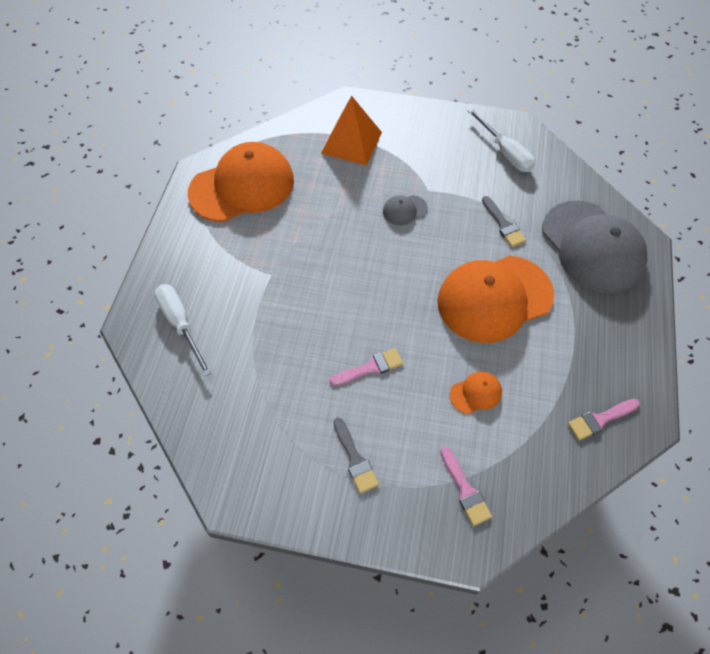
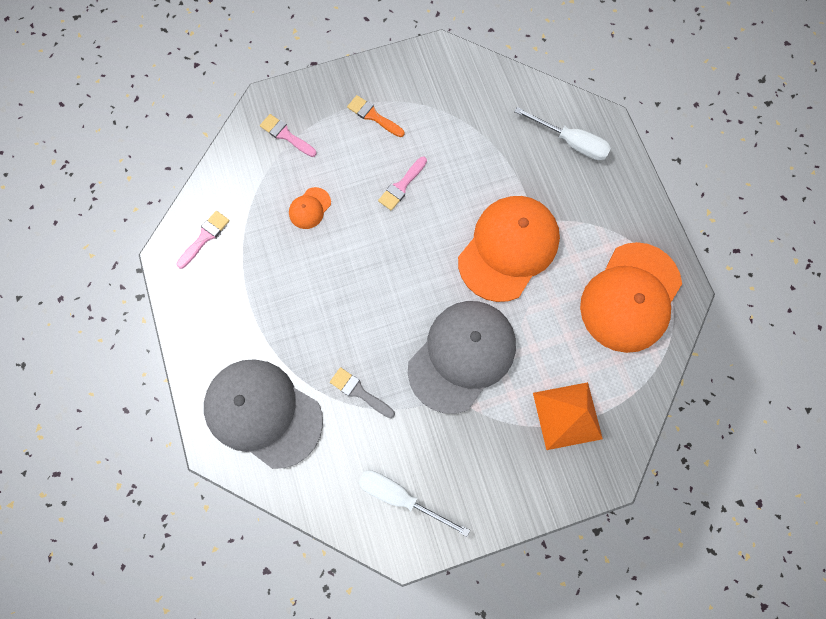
camera: 150 degrees right, 15 degrees up
(355, 459) = (373, 116): grey brush -> orange brush
(404, 210) = (462, 356): grey cap -> grey cap, size x2.41
(494, 298) = (332, 302): orange cap -> orange cap (508, 249)

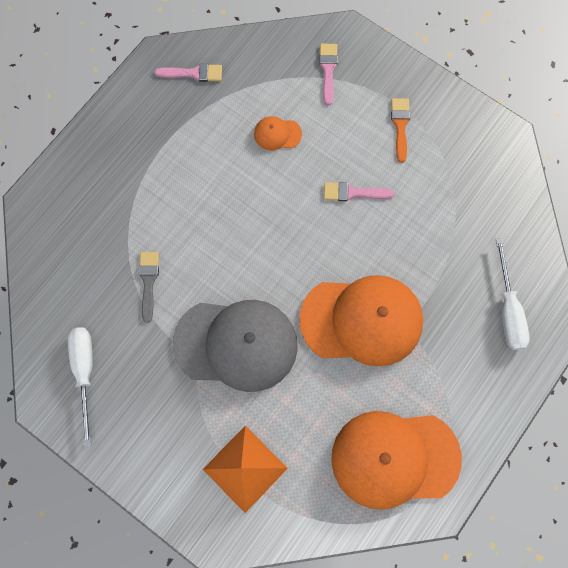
camera: 55 degrees right, 0 degrees up
(263, 413) = (82, 219): grey cap -> none

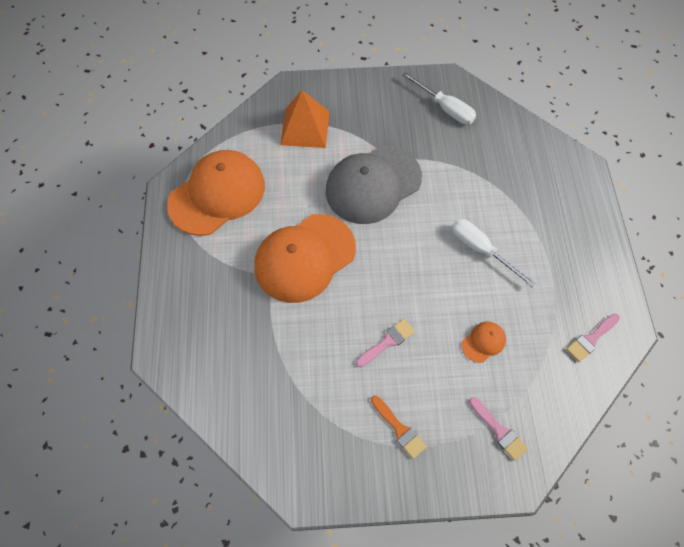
camera: 140 degrees right, 10 degrees down
(148, 281) = (463, 178): grey brush -> none
(508, 309) = (204, 344): white screwdriver -> white screwdriver (481, 250)

